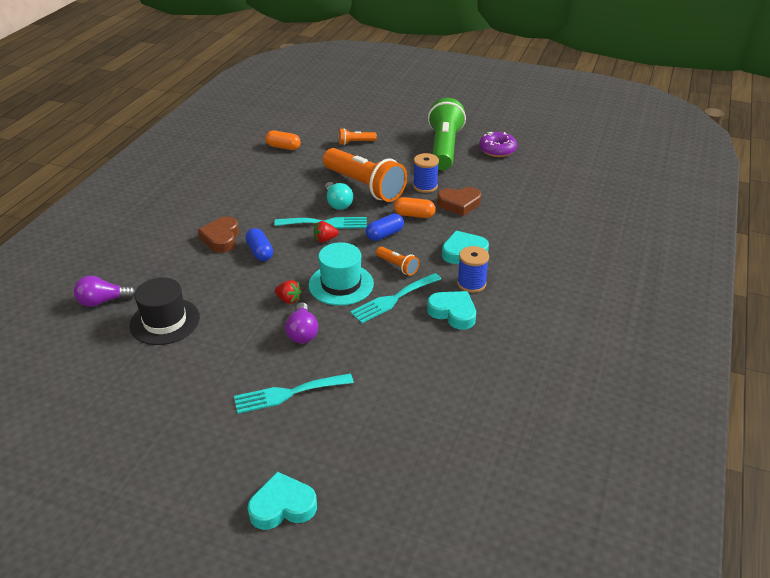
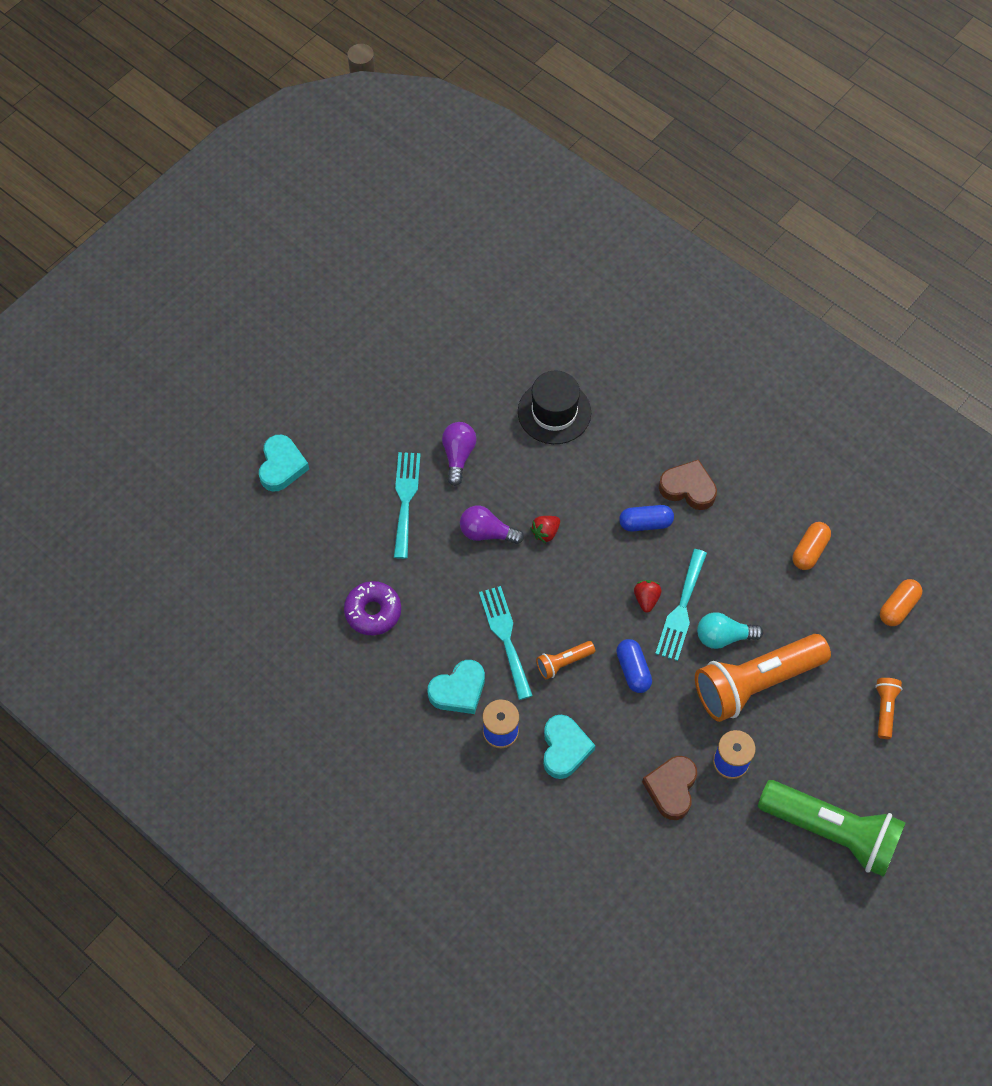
camera: 110 degrees right, 25 degrees up
(103, 301) = (609, 361): purple light bulb -> purple light bulb (458, 455)
(341, 284) = (552, 591): turquoise hat -> none
(414, 215) = (665, 721): orange capsule -> orange capsule (809, 551)
(497, 150) = (803, 910): purple donut -> purple donut (373, 611)

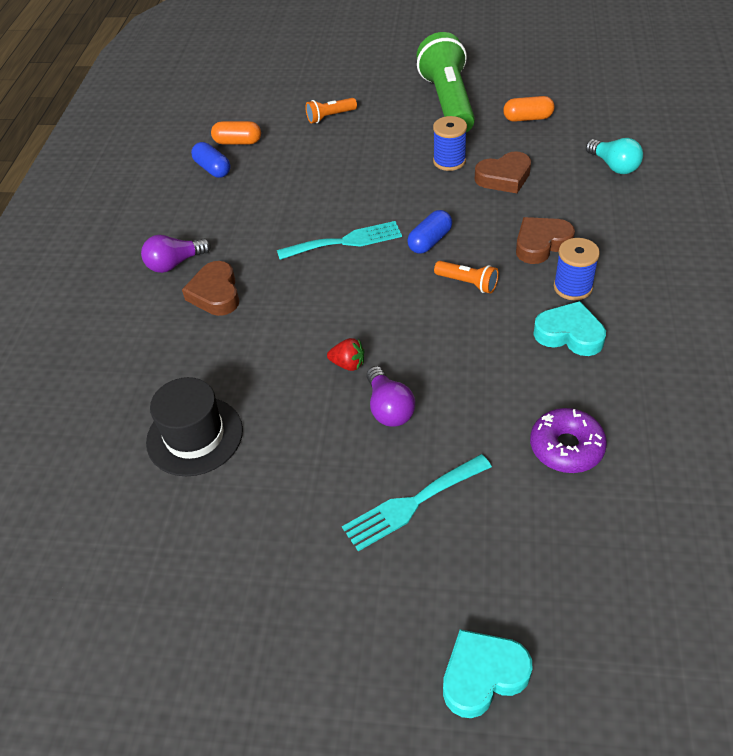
camera: 120 degrees left, 15 degrees down
(458, 455) = (315, 489): purple light bulb -> purple light bulb (175, 263)
(505, 637) = (484, 332): turquoise fork -> none
(564, 749) = (541, 244): turquoise heart -> brown heart
(645, 523) = (277, 302): blue capsule -> blue capsule (213, 169)
(646, 599) = (355, 265): red strawberry -> none
(723, 636) = (348, 209): turquoise light bulb -> turquoise light bulb (614, 166)
(755, 683) = (371, 177): orange flashlight -> none
(809, 551) = (223, 200): orange capsule -> orange capsule (527, 118)

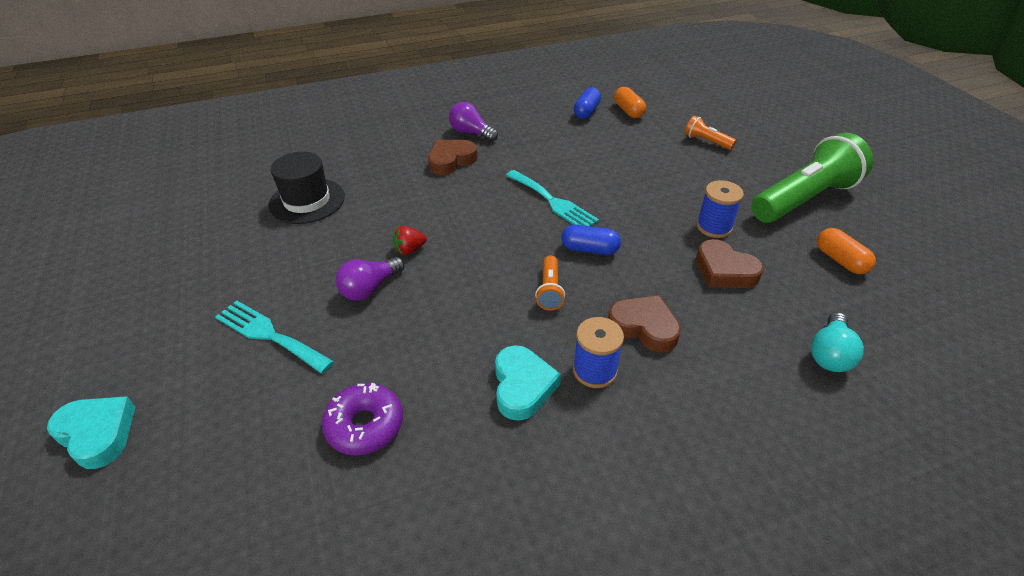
camera: 60 degrees right, 5 degrees down
(348, 364) = (409, 250): red strawberry -> red strawberry turned 75 degrees clockwise

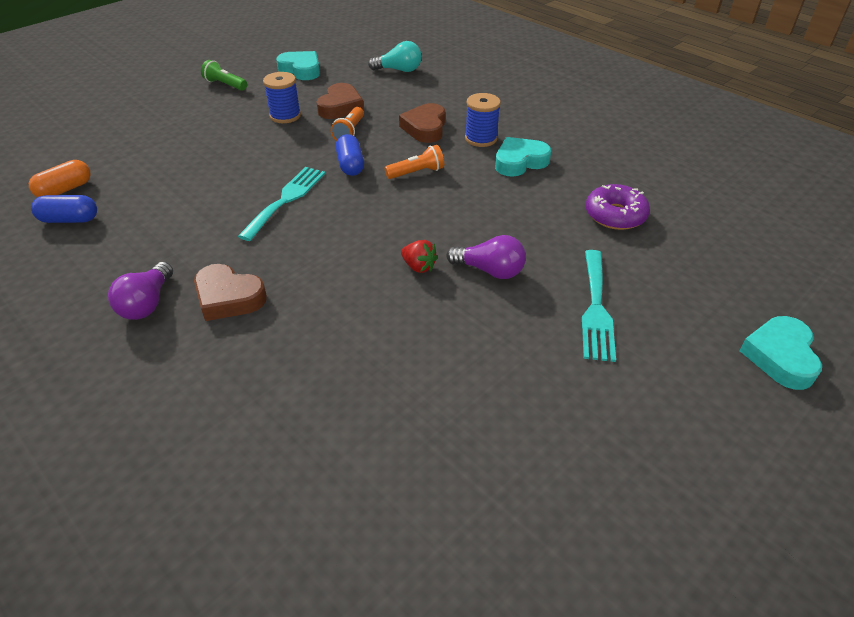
camera: 115 degrees left, 0 degrees up
(307, 201) = (383, 400): black hat -> none
(706, 141) = (134, 134): orange flashlight -> orange flashlight (349, 132)
(804, 199) = (225, 85): green flashlight -> green flashlight, size x0.44
(840, 260) = (301, 70): orange capsule -> turquoise heart

